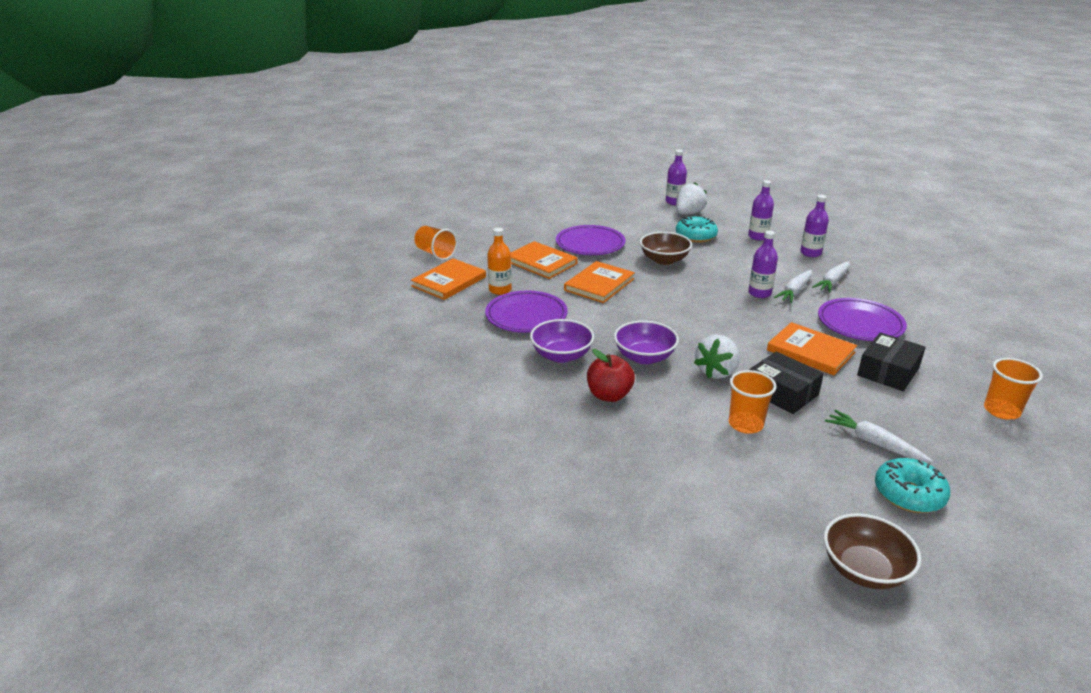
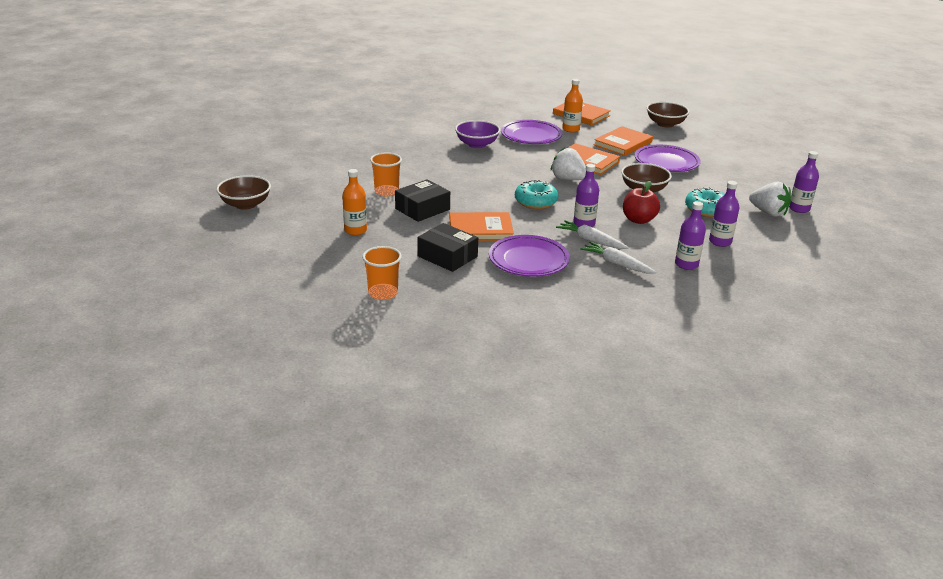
camera: 90 degrees right, 0 degrees up
(435, 253) = (628, 111): orange cup -> none
(479, 237) = (665, 124): none -> brown bowl
(609, 395) = (427, 155): red apple -> red apple (638, 220)
(644, 357) = (474, 169): purple bowl -> none
(716, 372) = (452, 190): white strawberry -> white strawberry (568, 179)
(810, 351) = (480, 229): orange book -> orange book turned 45 degrees clockwise
(873, 443) = (355, 230): white carrot -> orange bottle
(909, 494) = (299, 231): turquoise donut -> turquoise donut (535, 202)

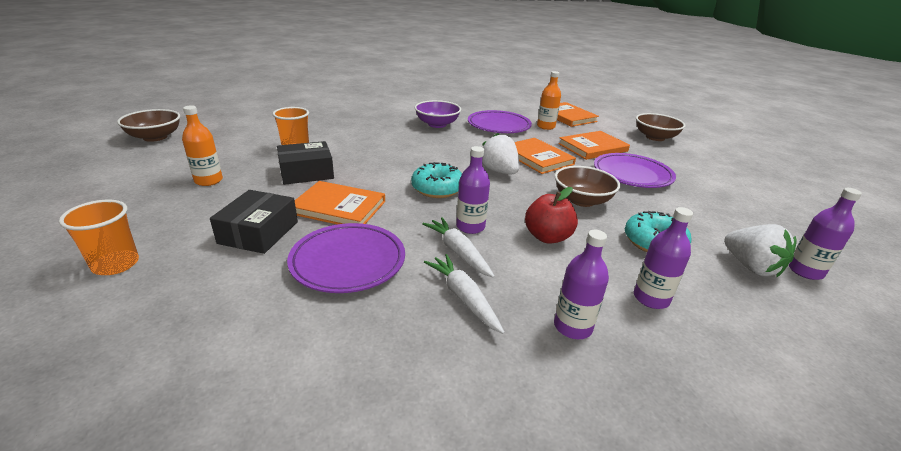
camera: 20 degrees right, 0 degrees up
(447, 256) = (259, 232): black box -> black box turned 45 degrees clockwise

